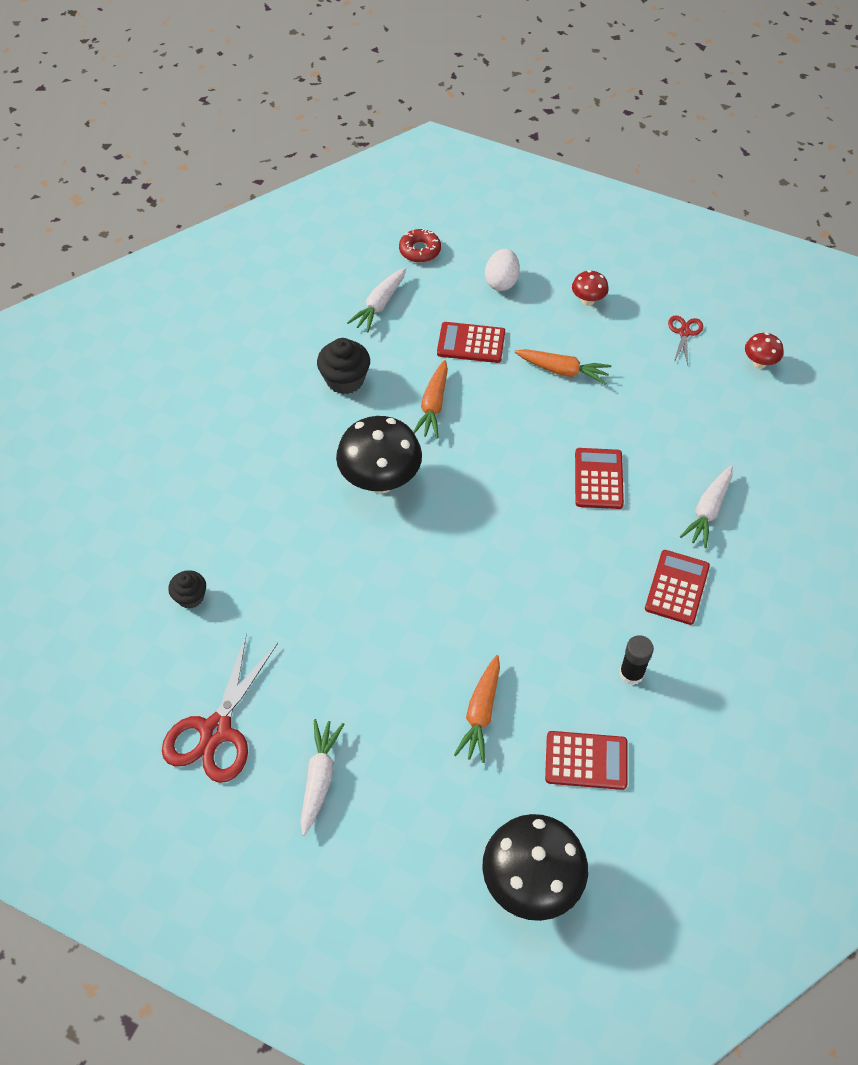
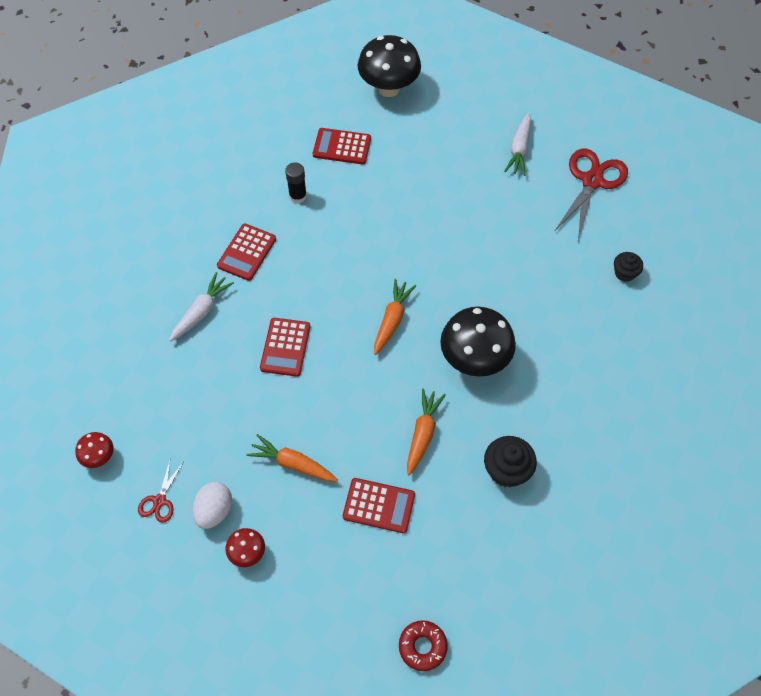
camera: 175 degrees left, 5 degrees up
(379, 305) = (471, 565): white carrot -> none
(480, 714) = (408, 178): orange carrot -> orange carrot (392, 319)
(501, 282) = (335, 588): white egg -> white egg (214, 511)

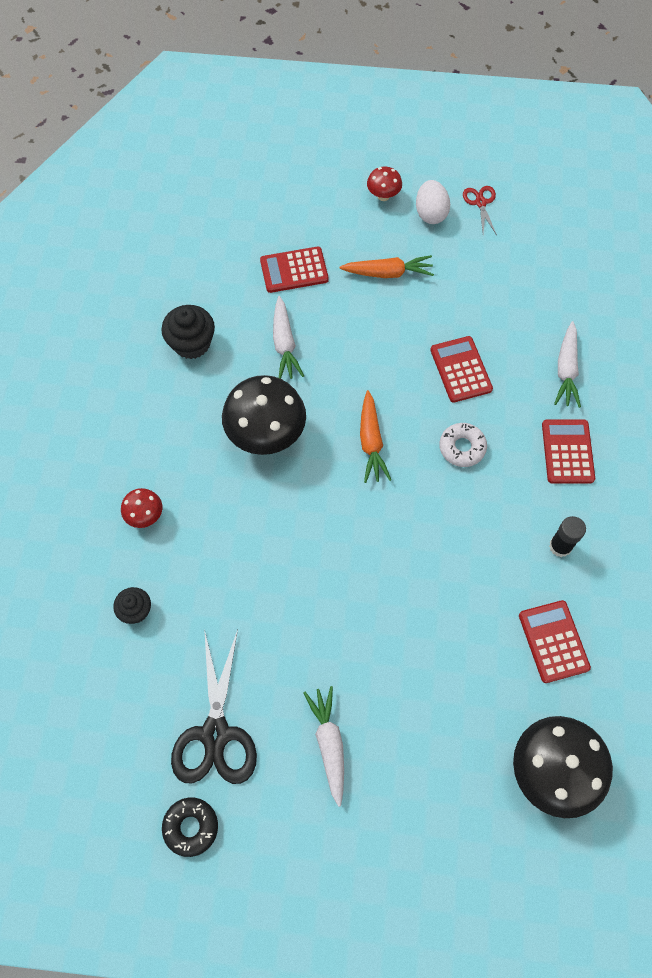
camera: 155 degrees right, 5 degrees up
(99, 457) = (556, 213): red mushroom -> red mushroom (145, 516)
(324, 287) = (462, 447): none -> white donut
(342, 147) = (553, 641): red calculator -> red calculator turned 90 degrees counterclockwise
(422, 647) = (208, 189): red donut -> none
(423, 433) = (284, 344): orange carrot -> white carrot
(592, 181) = (215, 734): red scissors -> black scissors
(625, 141) = (191, 827): none -> black donut

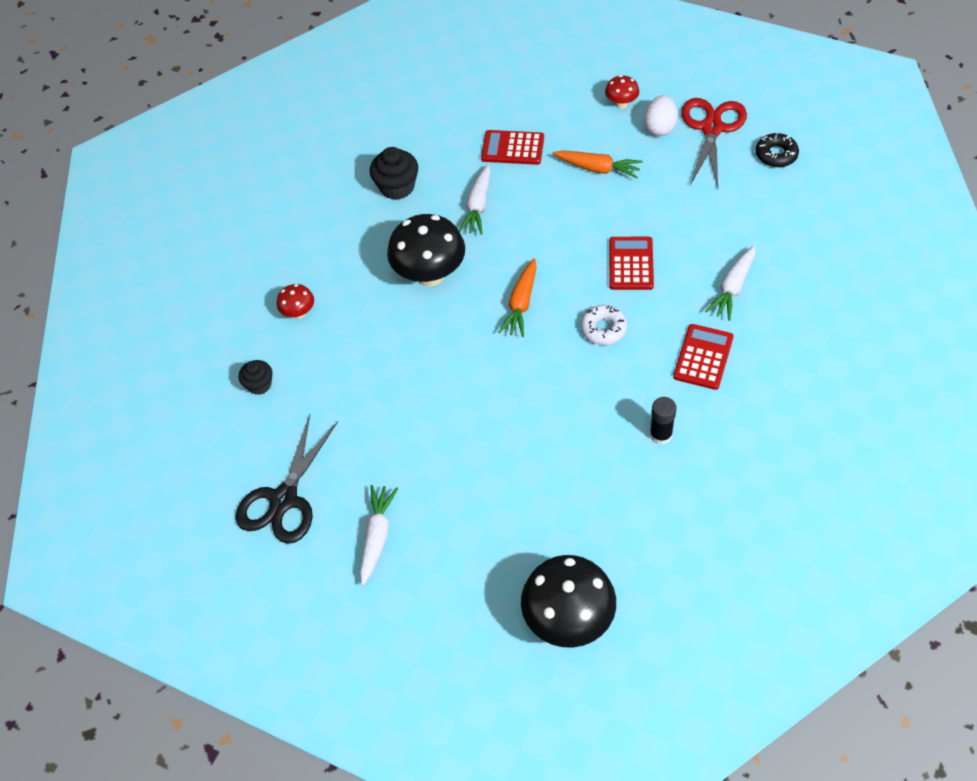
camera: 25 degrees right, 10 degrees down
(191, 827) = (232, 565): black donut -> black donut (776, 155)
(480, 203) = (711, 128): red scissors -> red scissors, size x1.99
(553, 641) = (618, 512): red calculator -> none

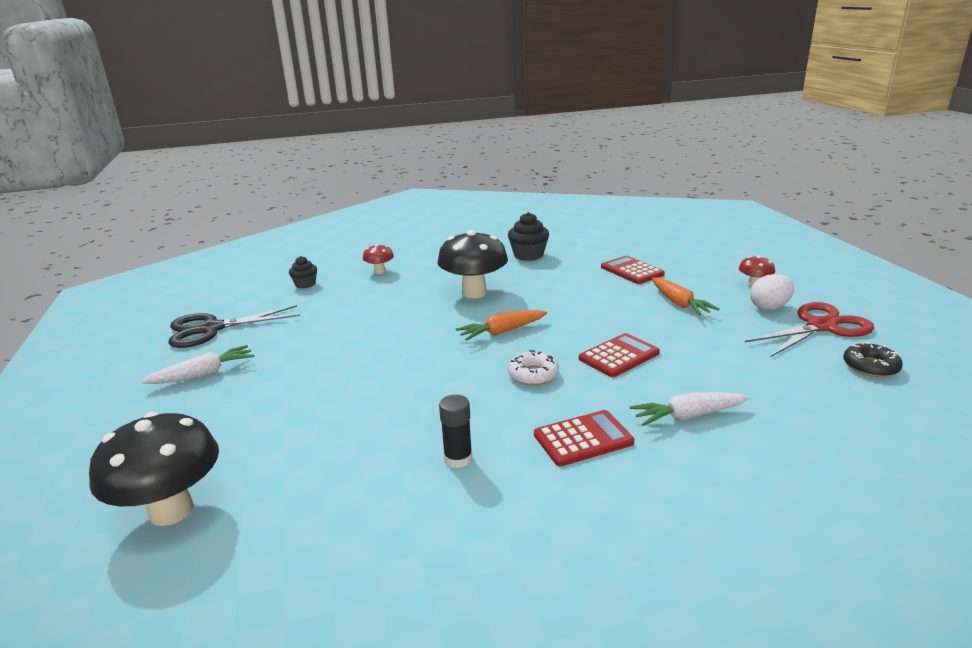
camera: 45 degrees right, 30 degrees down
(478, 206) = (561, 282): white carrot -> none

